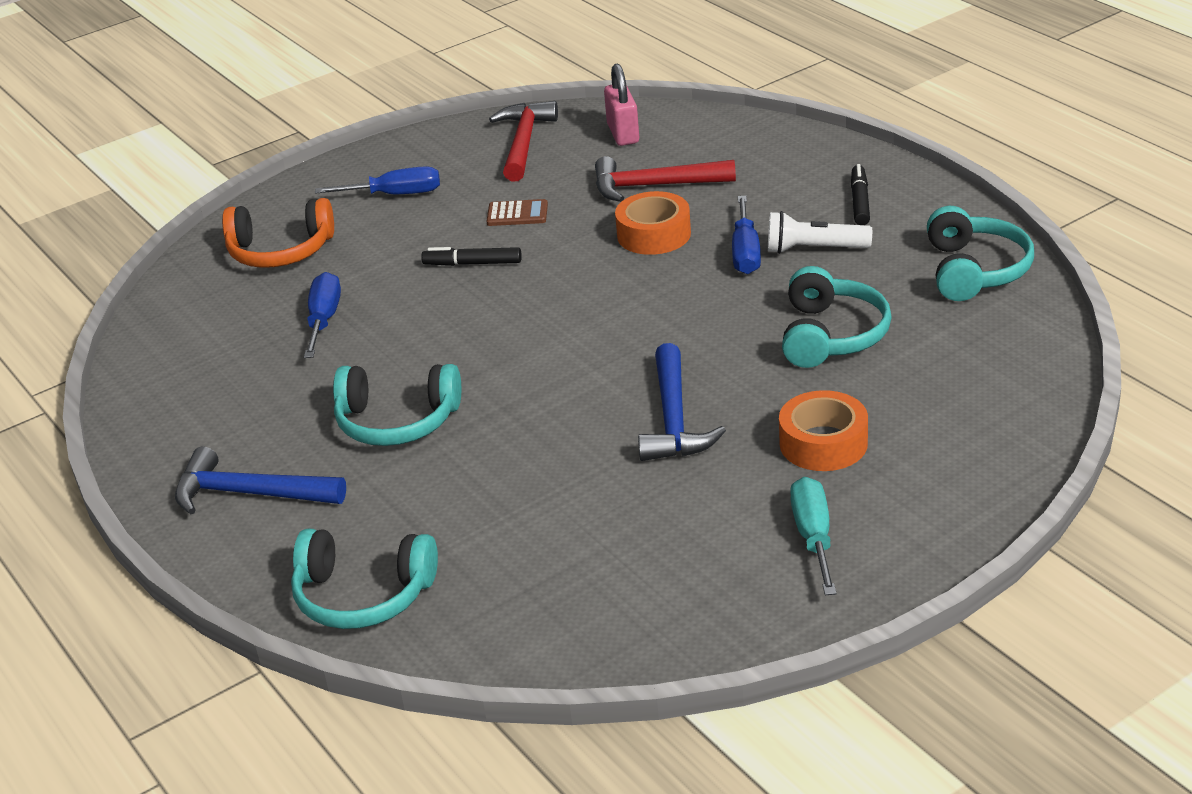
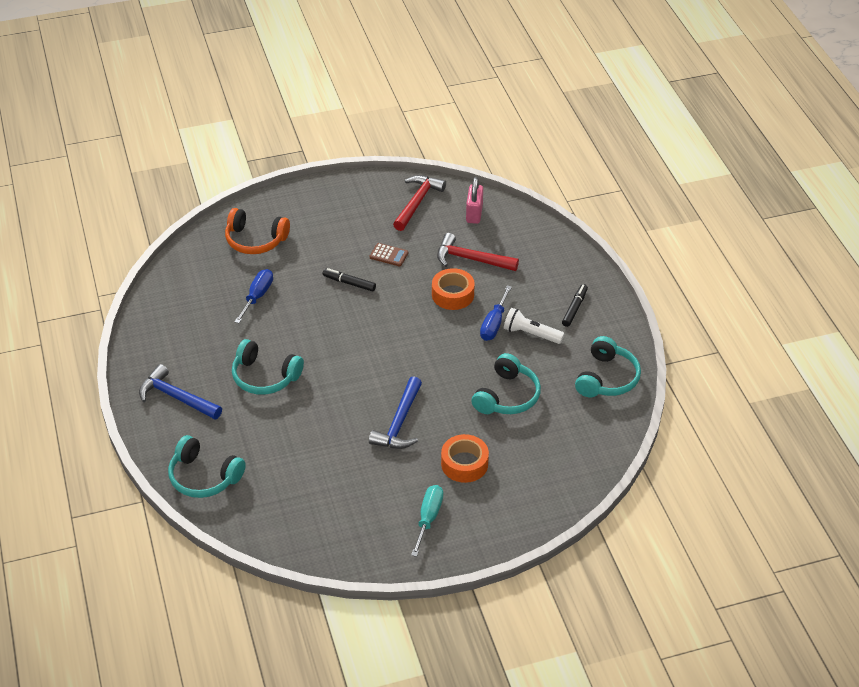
camera: 15 degrees right, 10 degrees up
(395, 195) = (331, 219): blue screwdriver -> none

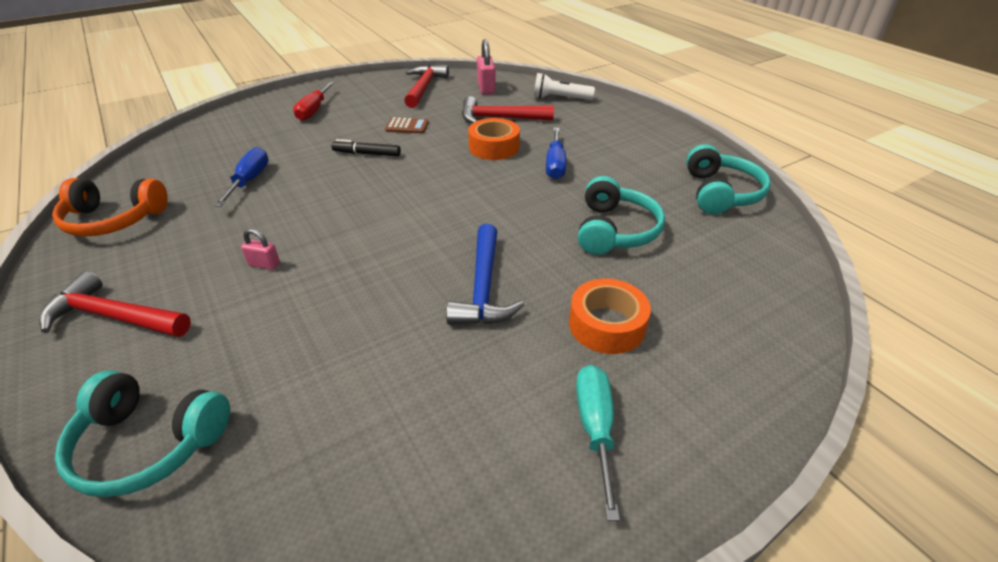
camera: 15 degrees left, 5 degrees down
(176, 397) = (113, 316): blue hammer -> red hammer
(255, 240) = (245, 134): orange headphones -> orange headphones (113, 220)
(265, 377) = (264, 264): turquoise headphones -> pink padlock
(314, 219) = (314, 110): none -> red screwdriver
(531, 334) = (603, 167): white flashlight -> white flashlight (560, 98)
(574, 308) = (635, 140): black marker -> none

